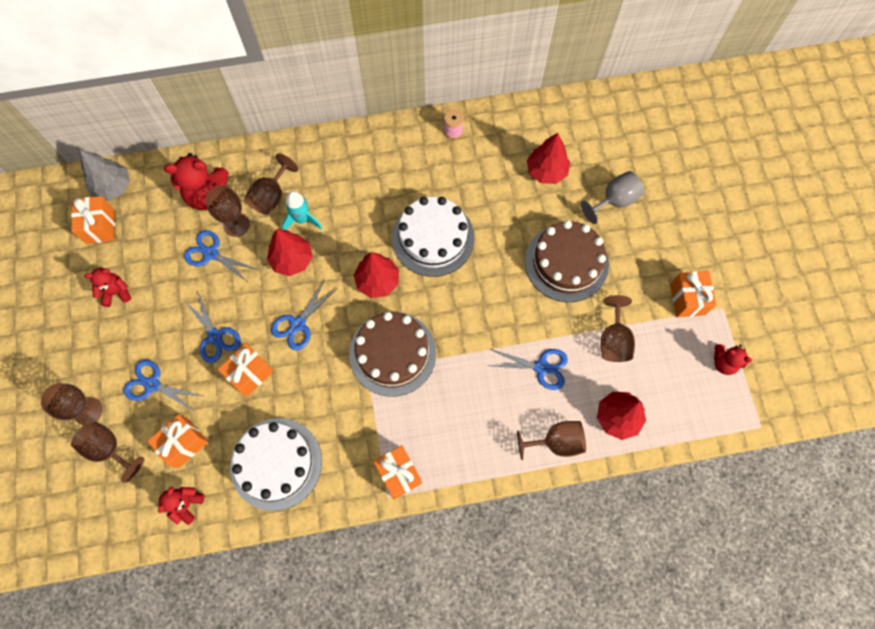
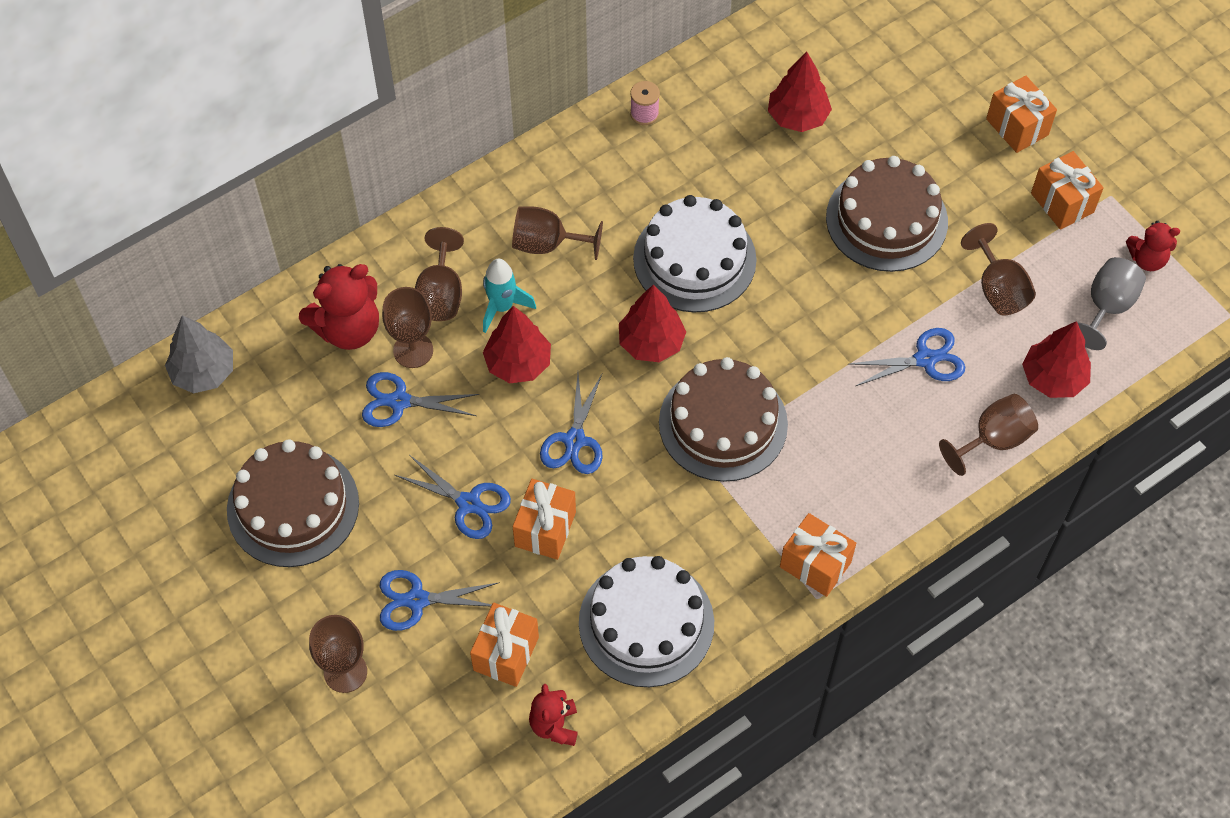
camera: 25 degrees left, 10 degrees down
(100, 226) = (216, 431): orange gift -> orange gift (1017, 127)
(109, 449) = (405, 706): brown goblet -> brown goblet (547, 244)
(116, 292) = (293, 506): red teddy bear -> brown cake
(614, 201) = (906, 119): grey goblet -> grey goblet (1106, 307)

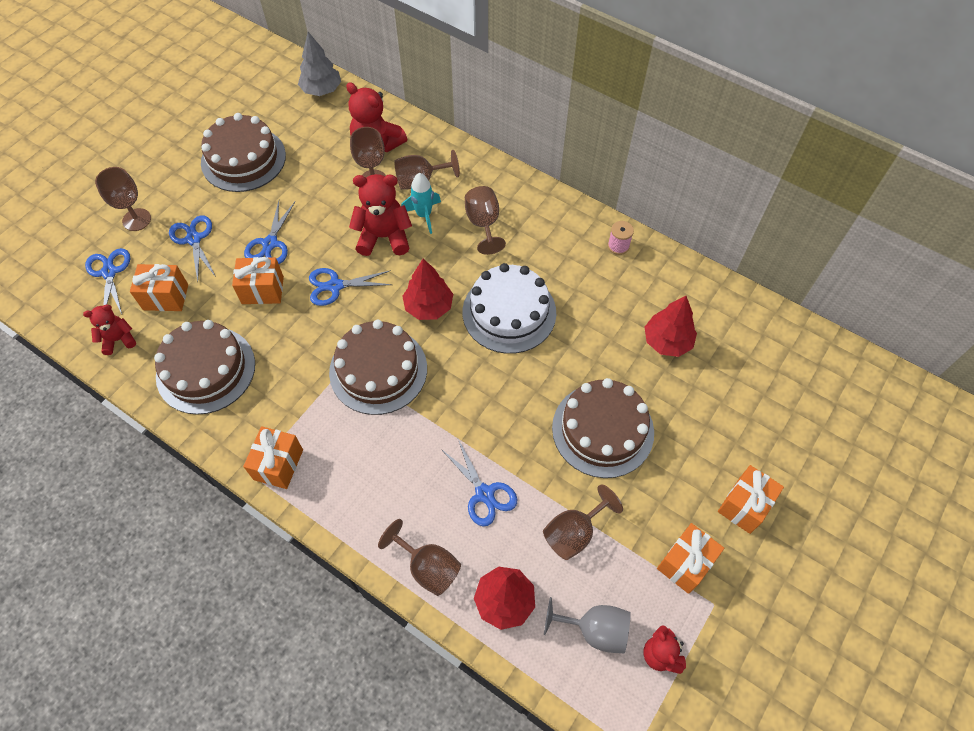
camera: 70 degrees right, 0 degrees up
(399, 402) = (333, 185): blue scissors -> blue scissors (109, 272)
(518, 363) = (384, 237): red tree -> red teddy bear
(646, 623) = (206, 370): white cake -> brown cake

